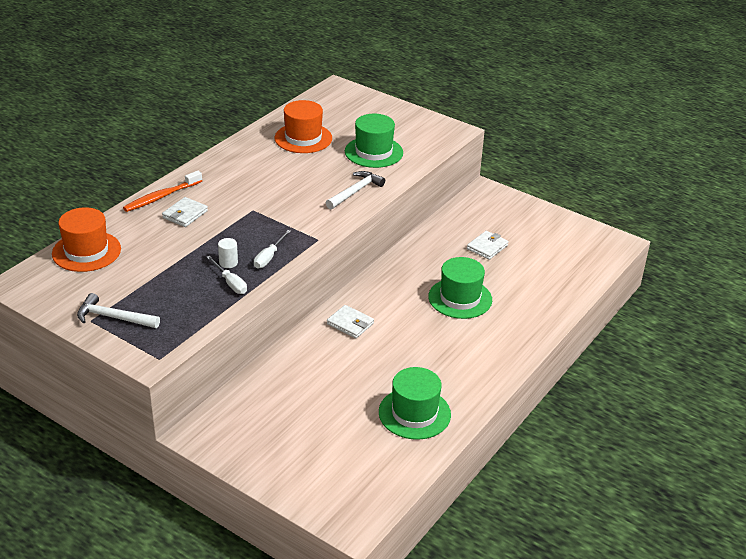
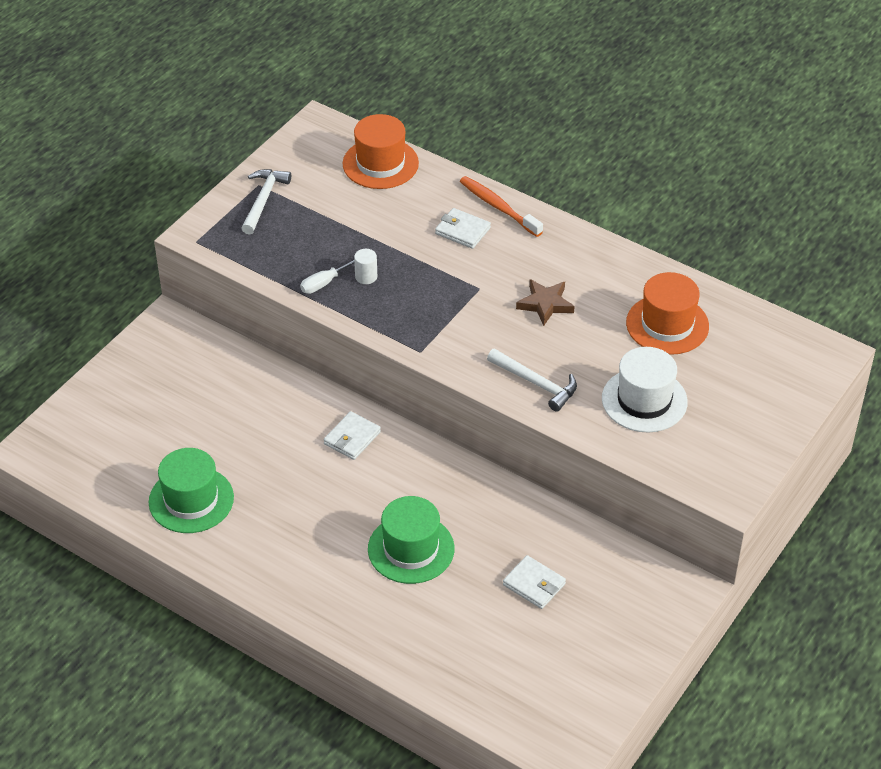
camera: 90 degrees right, 10 degrees up
(269, 257) = (379, 310): white screwdriver -> none
(275, 183) = (545, 304): none -> brown star
(373, 152) = (644, 400): green hat -> white hat

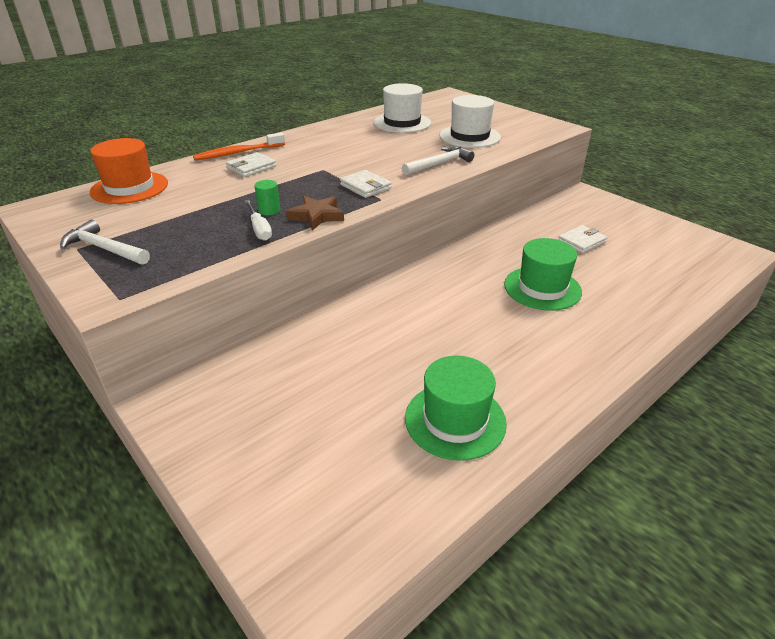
camera: 75 degrees left, 10 degrees down
(352, 438) = (405, 300): white wallet -> white wallet (365, 187)
(366, 276) = (269, 210): white cylinder -> green cylinder
(545, 304) = (357, 151): brown star -> brown star (316, 216)
(667, 324) = (402, 123): orange hat -> white hat

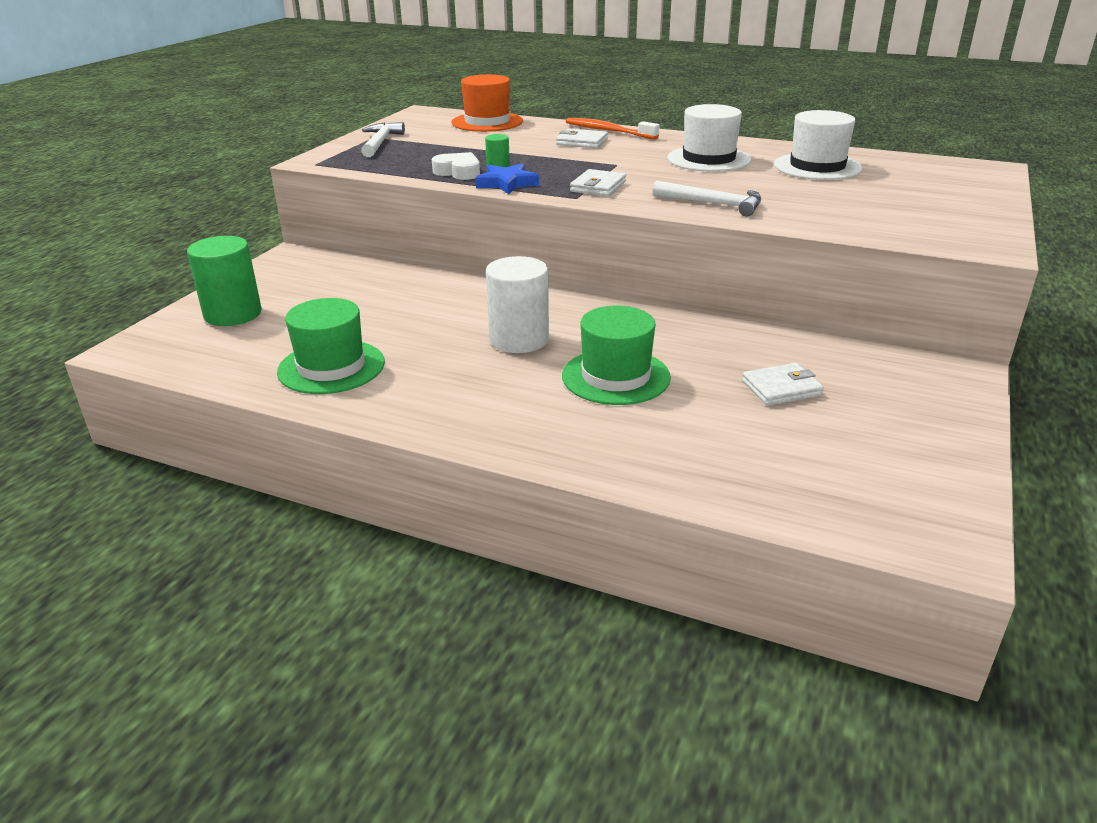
camera: 65 degrees right, 5 degrees down
(259, 229) = (458, 172): white screwdriver -> white heart
(283, 476) = (233, 314): none -> green cylinder
(316, 216) = (507, 183): brown star -> blue star
(465, 311) = (519, 339): none -> white cylinder
(469, 136) = (836, 203): white hat -> white hat (708, 159)
(581, 241) = (781, 388): white wallet -> white wallet turned 45 degrees counterclockwise

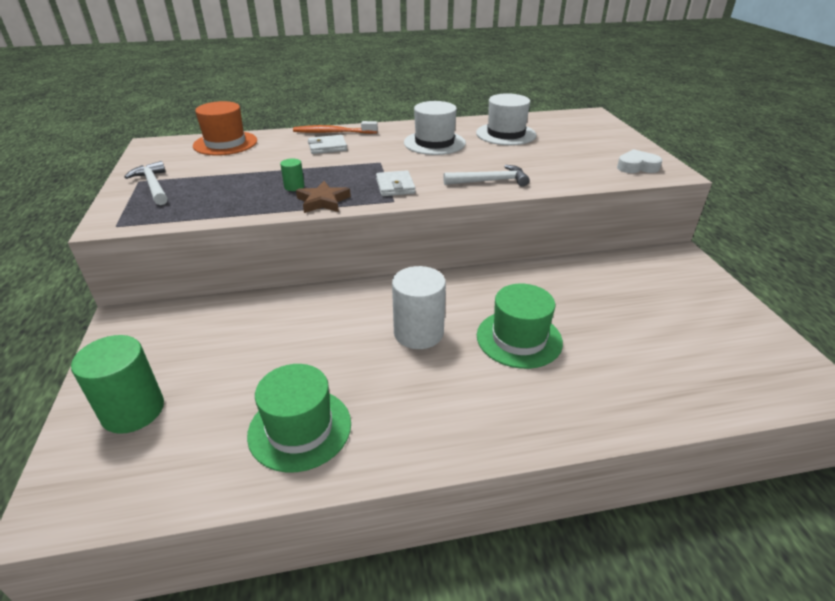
camera: 35 degrees left, 5 degrees up
(458, 172) = (267, 200): white heart -> white heart (637, 167)
(507, 183) = (323, 201): blue star -> brown star
(781, 388) = (617, 305): white wallet -> none

